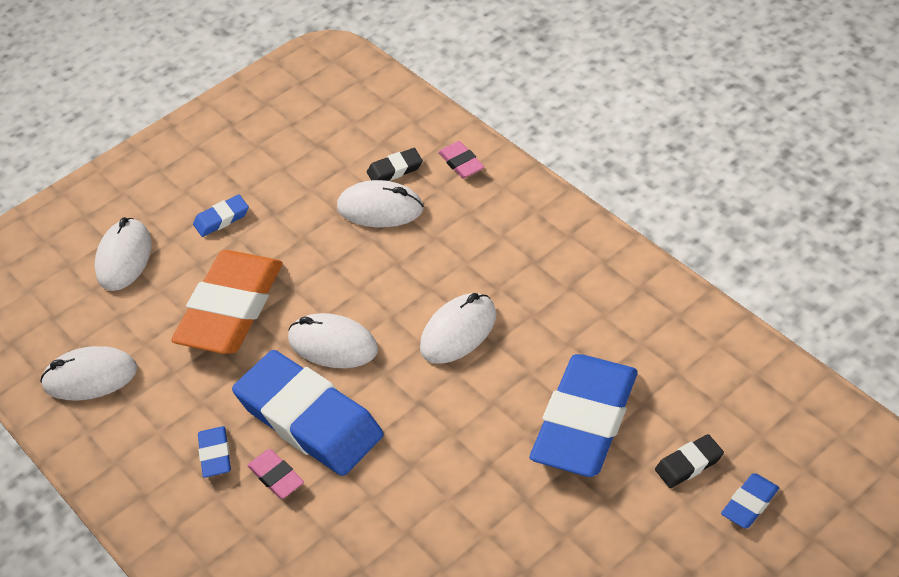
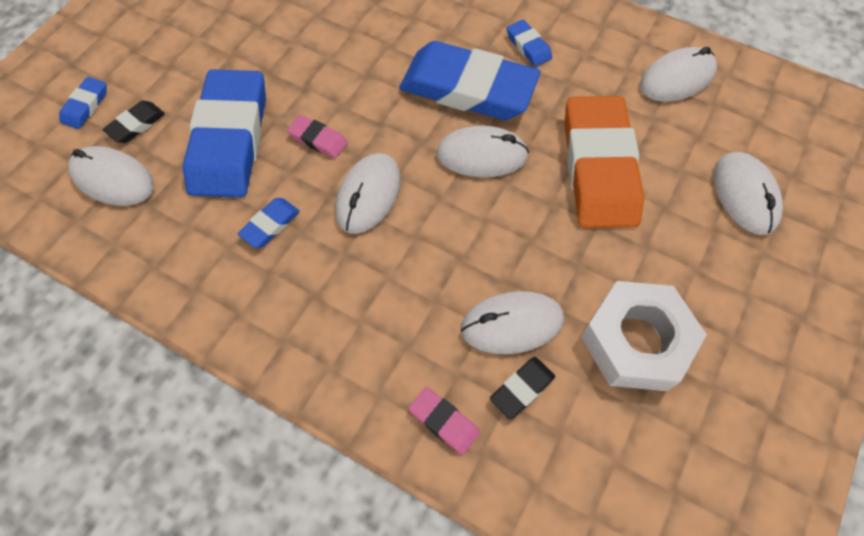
camera: 155 degrees right, 15 degrees up
(221, 219) = (680, 266): blue eraser -> blue eraser (270, 225)
(276, 476) = (470, 42): pink eraser -> pink eraser (318, 139)
(293, 180) = (636, 341): none -> white nut
(715, 406) = (113, 179): none -> white mouse

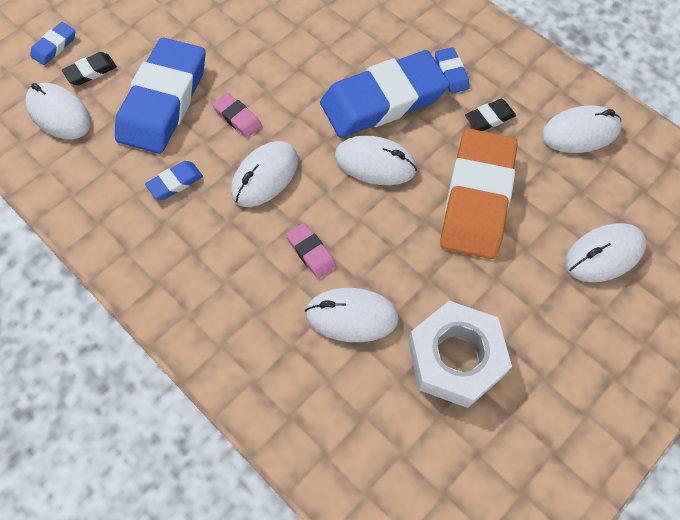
camera: 15 degrees right, 0 degrees up
(444, 421) = (267, 382): pink eraser -> pink eraser (311, 252)
(468, 88) = (383, 100): blue eraser -> blue eraser turned 60 degrees counterclockwise
(522, 389) = (342, 373): black eraser -> black eraser (489, 118)
(744, 195) = (604, 254): white mouse -> white mouse turned 60 degrees clockwise

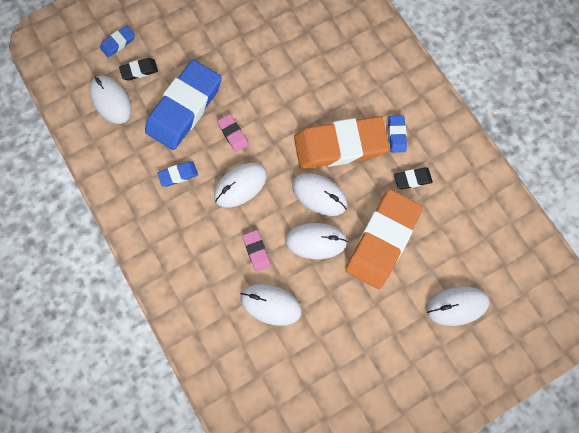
camera: 15 degrees right, 10 degrees up
(383, 100) = (340, 145): blue eraser -> orange eraser
(455, 358) = (330, 352): white nut -> none
(580, 133) = (474, 208): white mouse -> white mouse (316, 241)

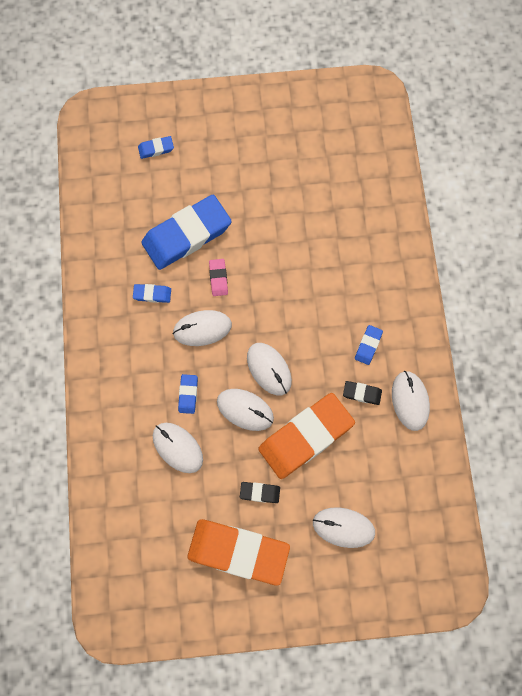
camera: 25 degrees right, 0 degrees up
(111, 101) = (125, 200): white mouse -> white mouse (410, 401)
(139, 70) = (163, 183): black eraser -> black eraser (260, 492)
(256, 251) = (188, 394): pink eraser -> blue eraser
(340, 145) = (310, 332): orange eraser -> orange eraser (238, 551)

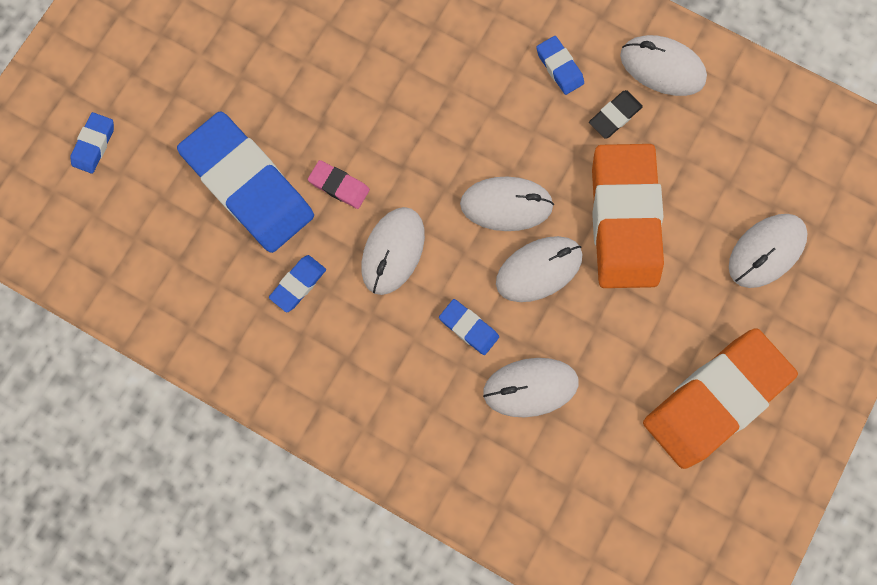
camera: 55 degrees left, 5 degrees up
(187, 235) = (249, 186): blue eraser -> blue eraser turned 45 degrees counterclockwise
(260, 492) = (657, 323): black eraser -> none

